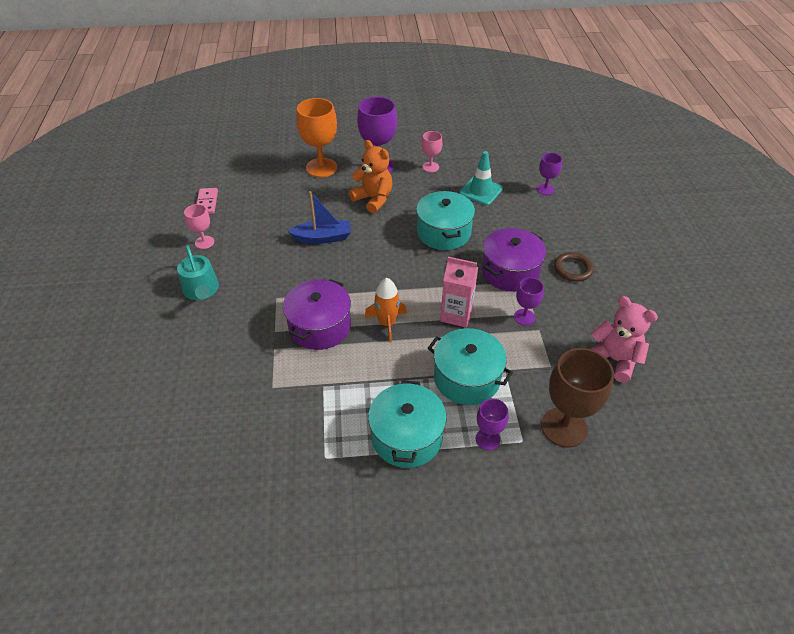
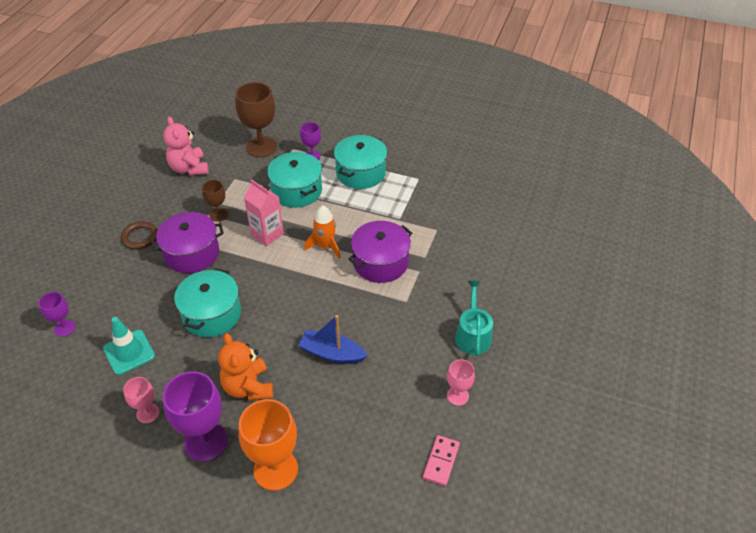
camera: 155 degrees left, 0 degrees up
(524, 317) = (218, 215): purple goblet -> brown goblet

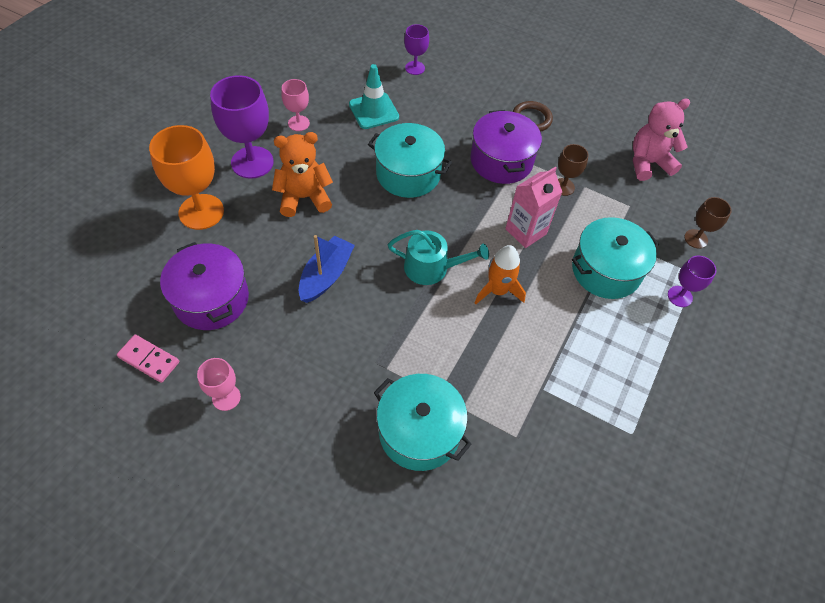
camera: 95 degrees right, 10 degrees up
(261, 147) = (696, 239): brown goblet -> brown goblet, size x0.54
(361, 173) = (644, 354): turquoise pot -> turquoise pot (419, 431)
(380, 262) = (460, 349): purple pot -> purple pot (211, 299)
(473, 334) = (313, 439): turquoise watering can -> turquoise watering can (432, 268)

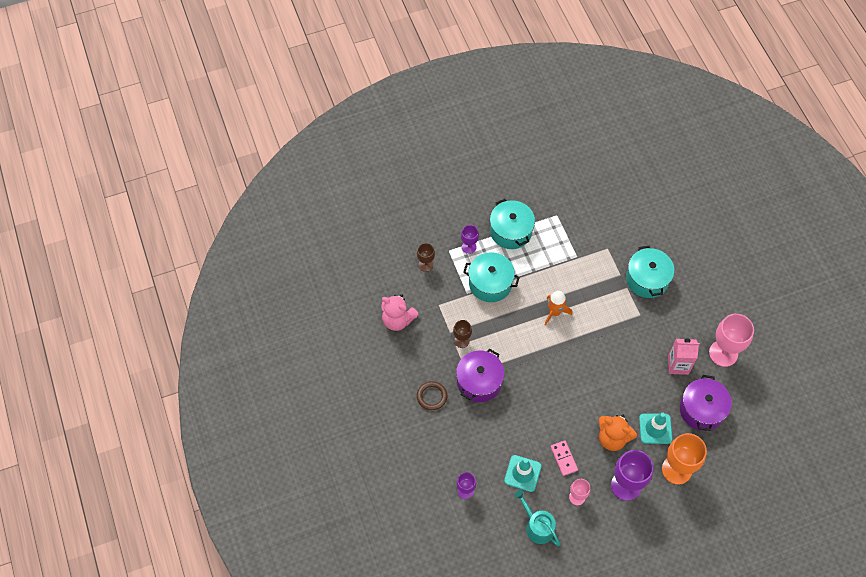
camera: 135 degrees left, 5 degrees up
(149, 359) = (749, 397): pink domino -> pink domino (563, 458)
(226, 397) = (723, 353): pink goblet -> pink goblet, size x1.86
(259, 238) = (655, 429): none -> turquoise traffic cone
(326, 275) = (634, 381): blue boat -> none
(408, 173) = (540, 412): turquoise pot -> turquoise pot (511, 231)
(432, 268) = (577, 347): turquoise watering can -> turquoise watering can (537, 526)
(525, 231) = (509, 331): pink carton -> pink carton (678, 365)

